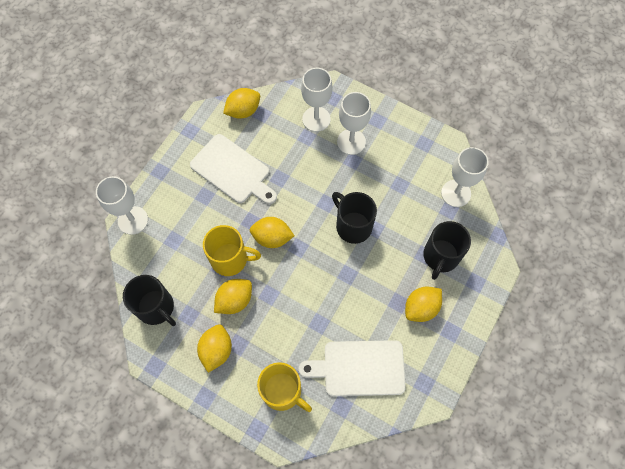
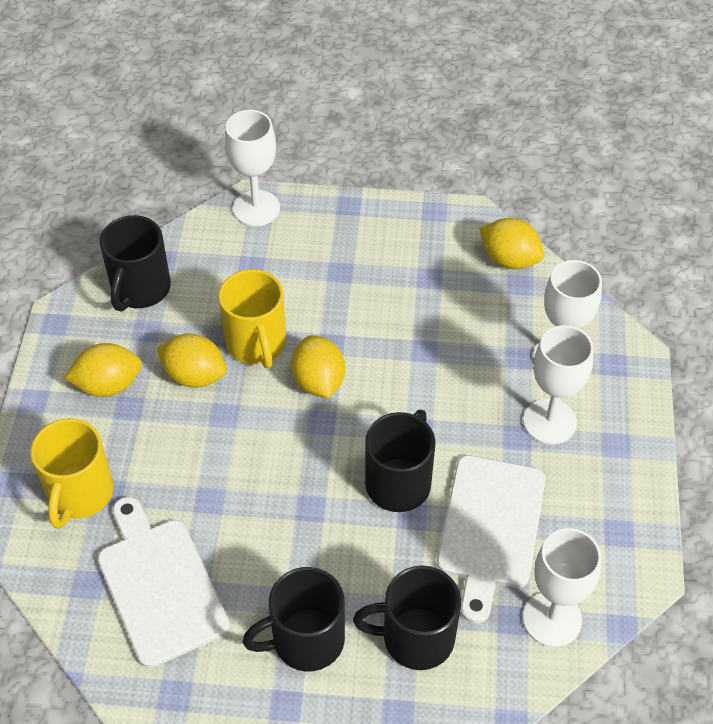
camera: 65 degrees right, 15 degrees down
(232, 171) = (400, 288): white cutting board -> white cutting board (490, 528)
(421, 308) = (306, 640): yellow lemon -> black mug

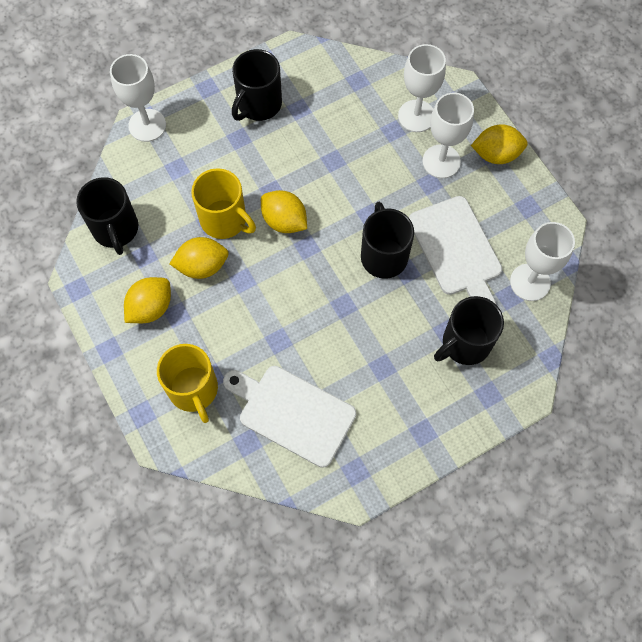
camera: 35 degrees left, 15 degrees up
(306, 640) = (405, 387): black mug -> black mug (258, 104)
(509, 259) = (338, 67): yellow lemon -> yellow lemon (496, 154)

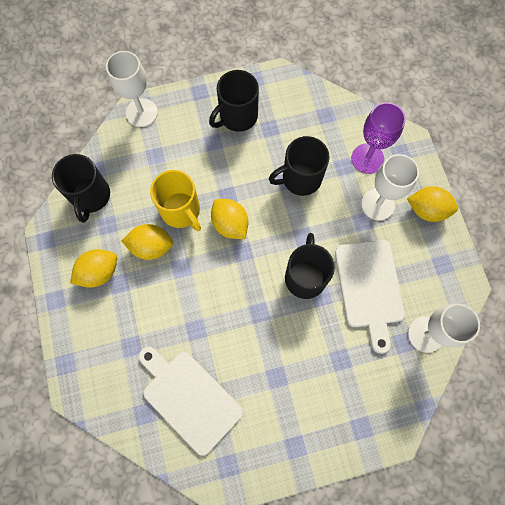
camera: 15 degrees right, 5 degrees up
(194, 390) = (113, 354): yellow mug -> none
(416, 116) = (367, 158): white goblet -> purple goblet
(465, 343) = (353, 375): black mug -> black mug (300, 178)

